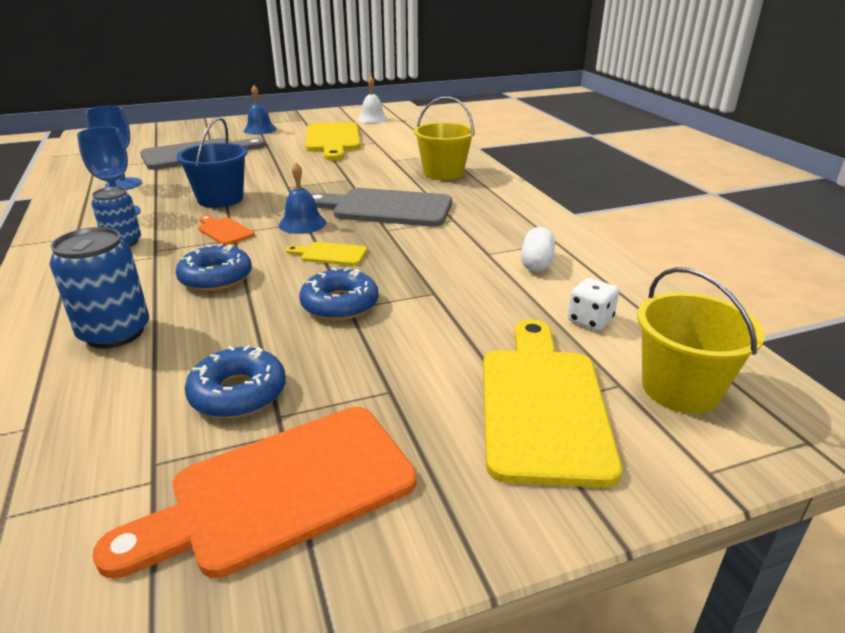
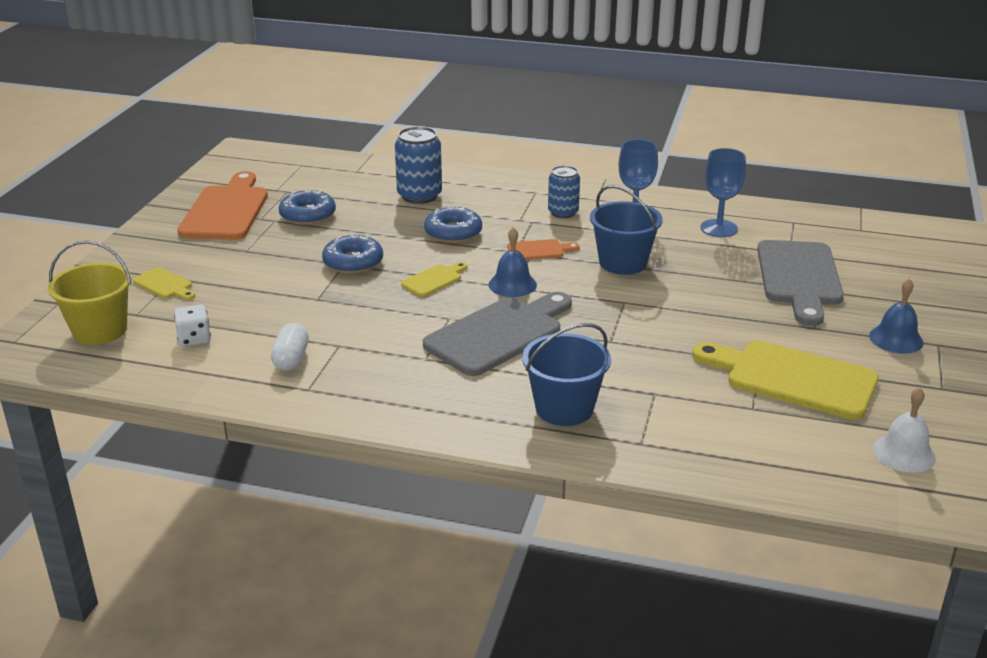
camera: 125 degrees right, 0 degrees up
(443, 173) = (564, 408): yellow bucket -> blue bucket
(536, 263) = (291, 359): white capsule -> white capsule turned 45 degrees clockwise
(543, 404) = (164, 285): yellow cutting board -> yellow cutting board, size x0.47

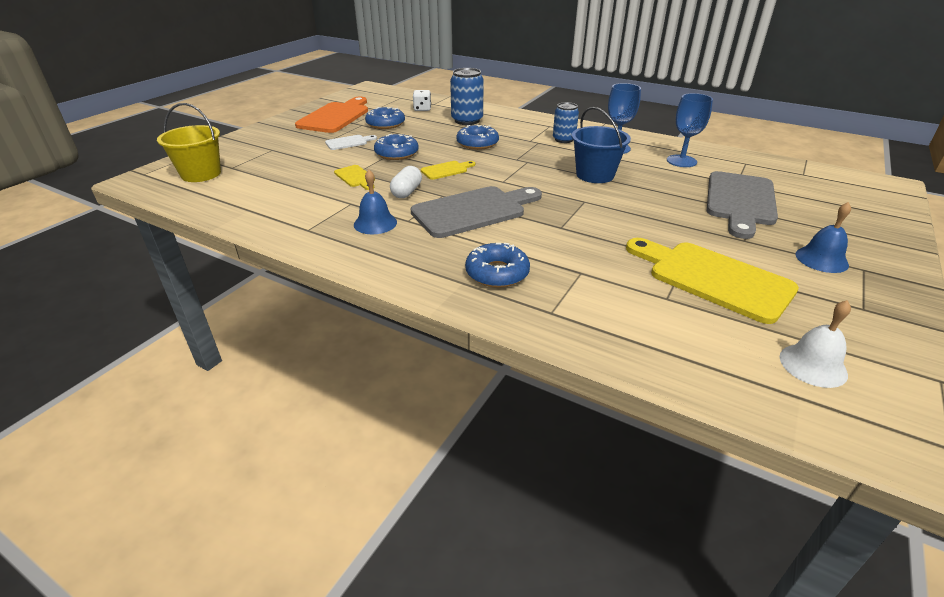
camera: 15 degrees right, 5 degrees up
(164, 285) = (264, 152): yellow cutting board -> yellow cutting board (355, 177)
(194, 339) = (256, 187): white dice -> white dice (422, 109)
(275, 253) = (348, 142): none -> white cutting board
(291, 359) = (310, 208): white capsule -> white capsule (406, 192)
(512, 284) = (502, 179): blue bell -> blue bell (375, 223)
(539, 250) = (534, 160): orange cutting board -> none
(564, 408) = (497, 273): blue bucket -> blue donut

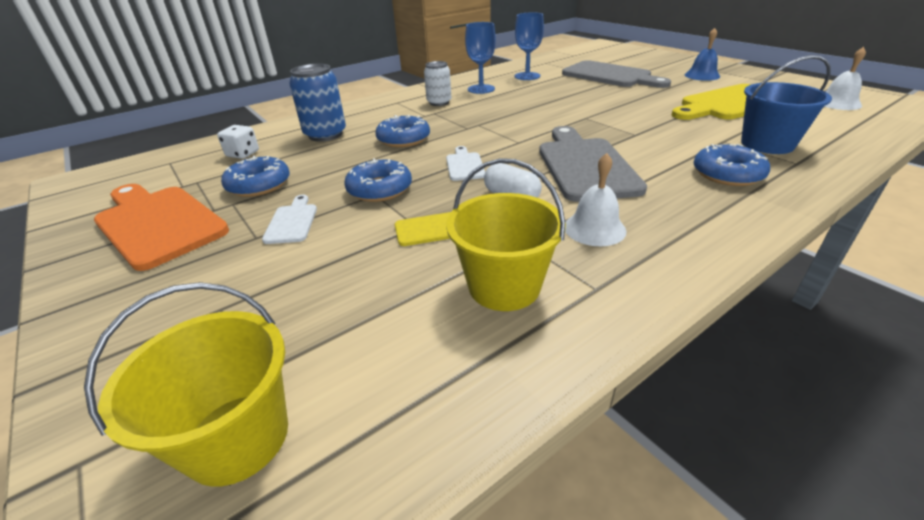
camera: 65 degrees left, 0 degrees up
(303, 205) = (504, 286): none -> yellow bucket
(375, 223) = (594, 228): blue bell -> white bell
(446, 170) = (464, 165): yellow cutting board -> white cutting board
(563, 139) = (439, 102): blue can -> white can
(595, 175) = (532, 105): blue bucket -> blue bucket (767, 144)

